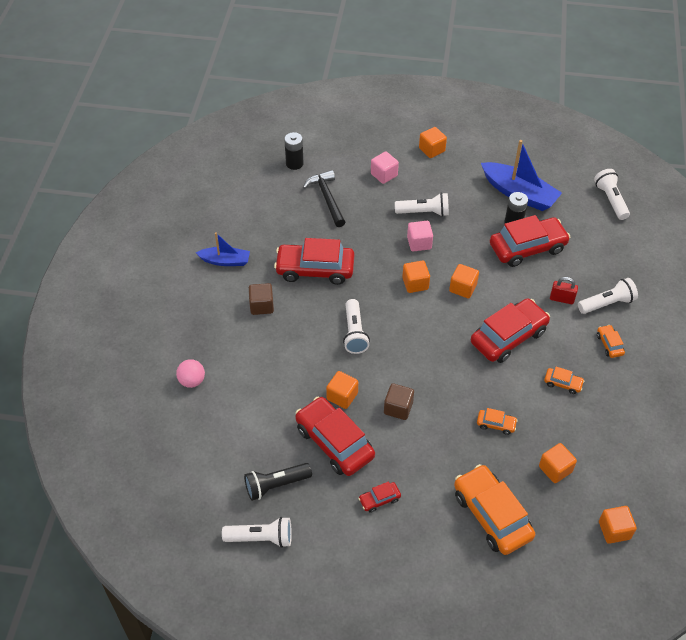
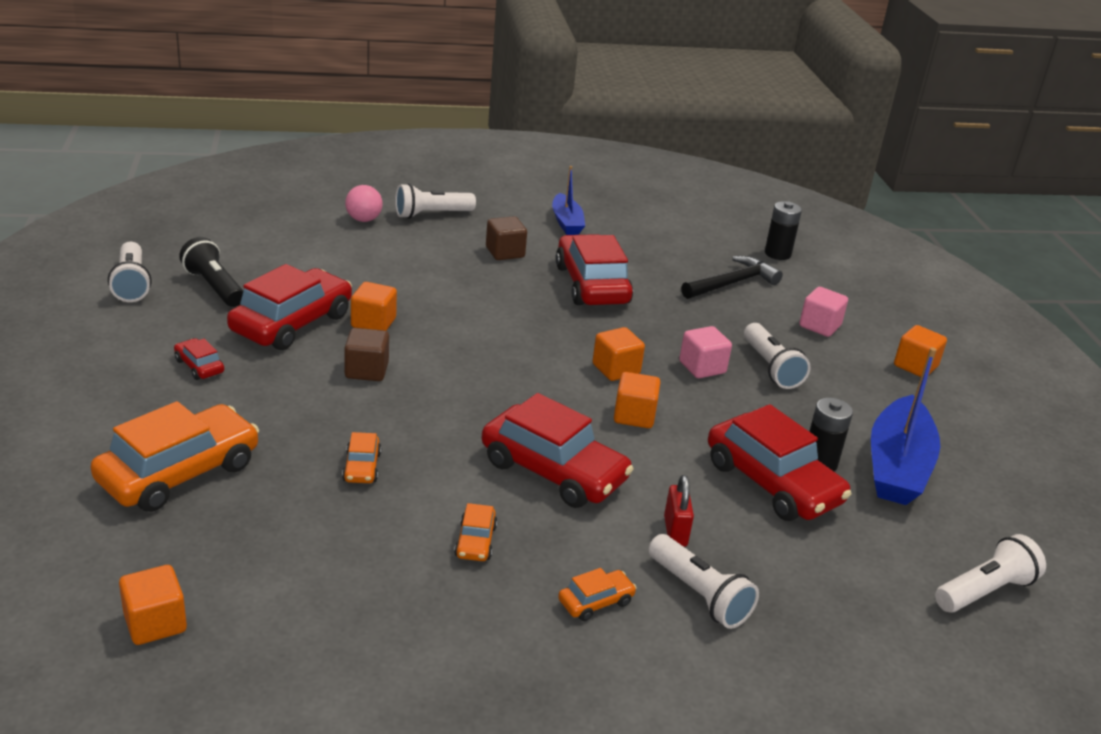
camera: 70 degrees right, 20 degrees down
(354, 333) = (492, 324): white flashlight -> white flashlight (431, 214)
(555, 469) = (282, 540): orange cube -> none

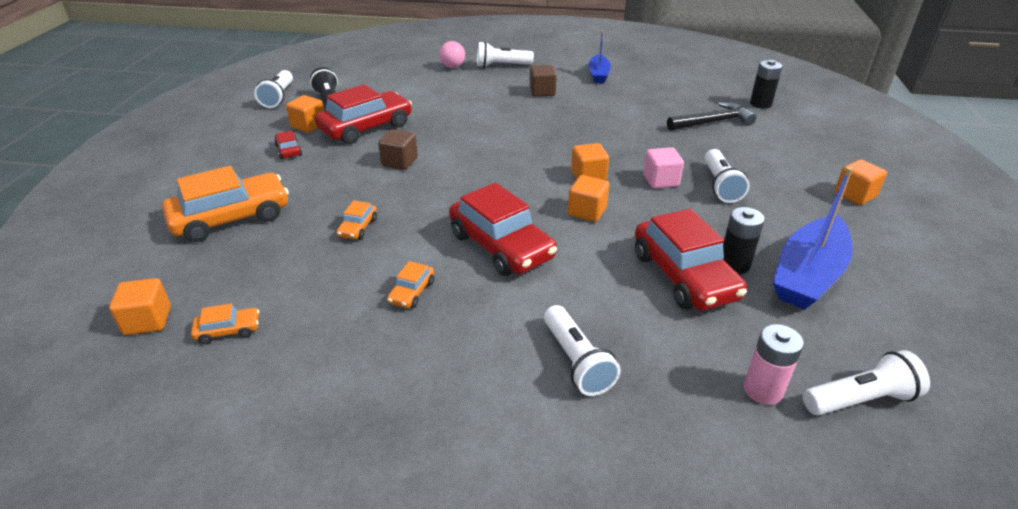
camera: 20 degrees right, 5 degrees up
(373, 323) = (422, 131): orange cube -> orange cube (308, 125)
(591, 285) = (597, 116): red car -> none
(595, 602) = (484, 354): orange car -> orange car (228, 330)
(675, 531) = (579, 305): red padlock -> none
(819, 326) = (777, 158): pink cube -> none
(894, 596) = (763, 390): none -> pink battery

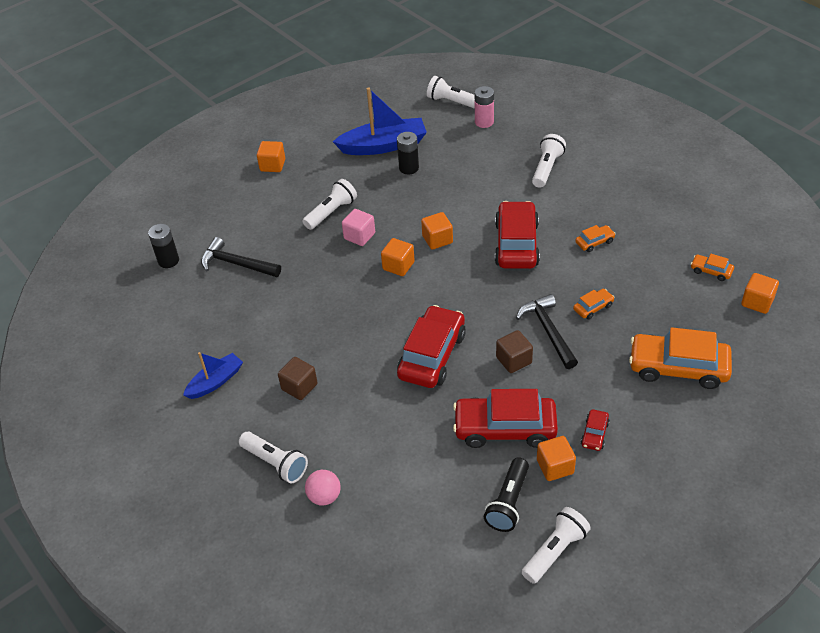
camera: 135 degrees left, 10 degrees up
(388, 191) = (548, 331): none -> black hammer
(684, 276) = (442, 176): red car -> red car (432, 355)

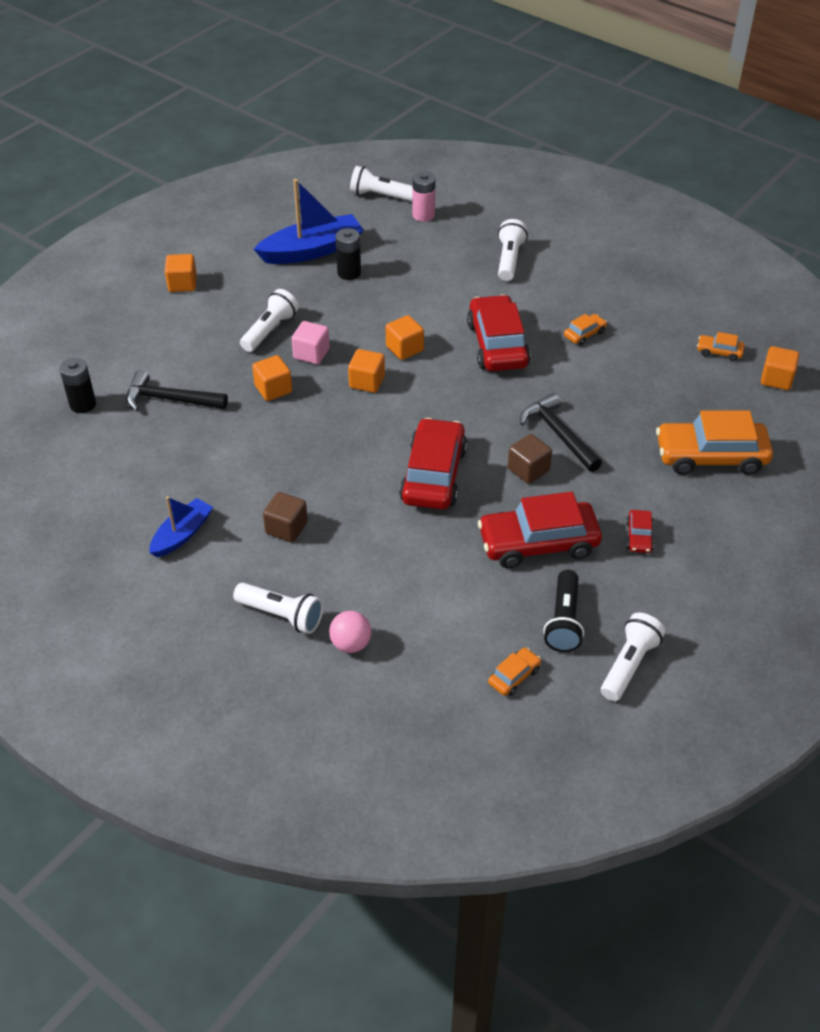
camera: 15 degrees left, 0 degrees up
(555, 467) = (605, 576): orange cube -> orange cube (273, 389)
(593, 307) = (601, 403): orange car -> orange car (514, 676)

